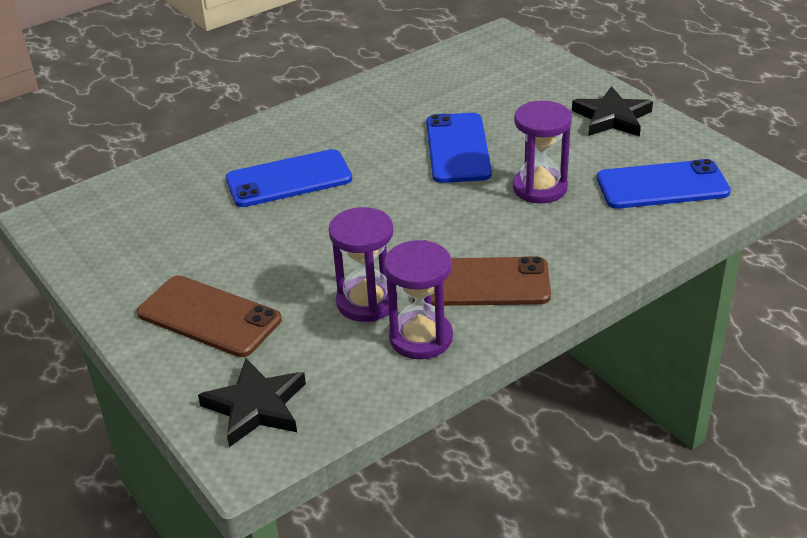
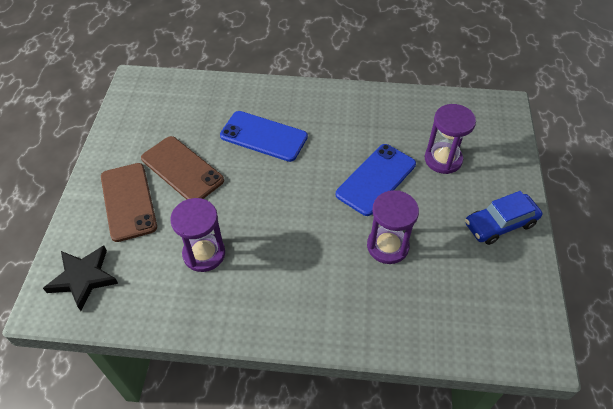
camera: 40 degrees right, 15 degrees up
(421, 338) = (200, 302): purple hourglass -> purple hourglass (443, 159)
(480, 283) = (273, 290): brown phone -> brown phone (182, 169)
(612, 118) = (500, 224): black star -> blue car
(662, 185) = (466, 305): blue phone -> none

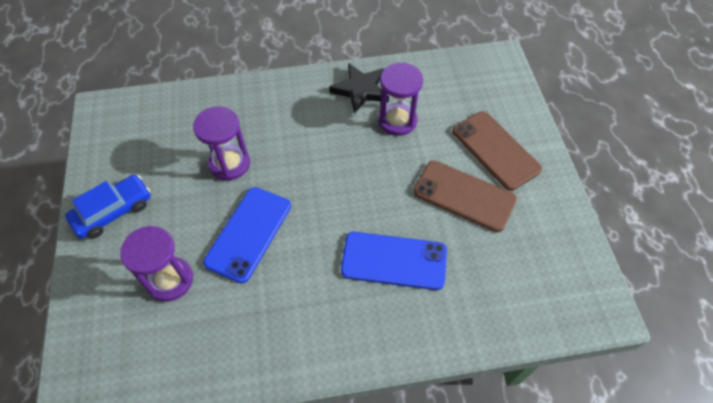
camera: 165 degrees right, 5 degrees up
(83, 278) = (486, 81): black star -> black star (361, 90)

